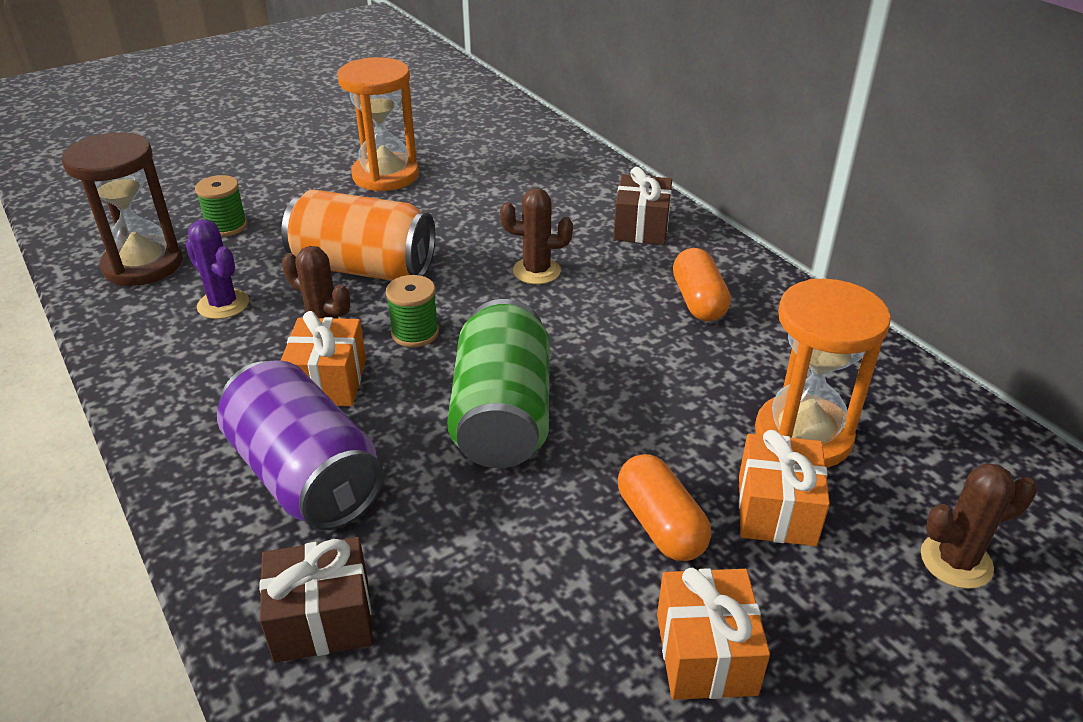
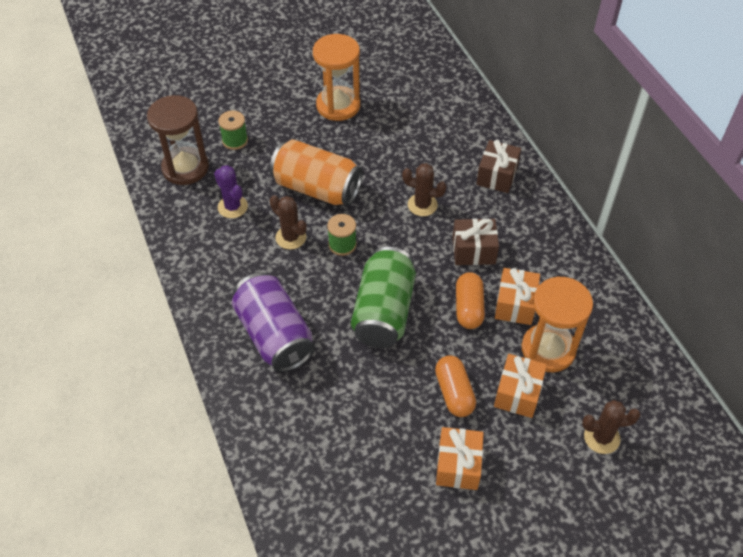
camera: 10 degrees right, 15 degrees up
(322, 619) = (278, 418): brown gift -> brown gift (473, 251)
(328, 381) = (290, 273): orange gift -> orange gift (515, 305)
(698, 301) = (517, 243): orange capsule -> orange capsule (468, 308)

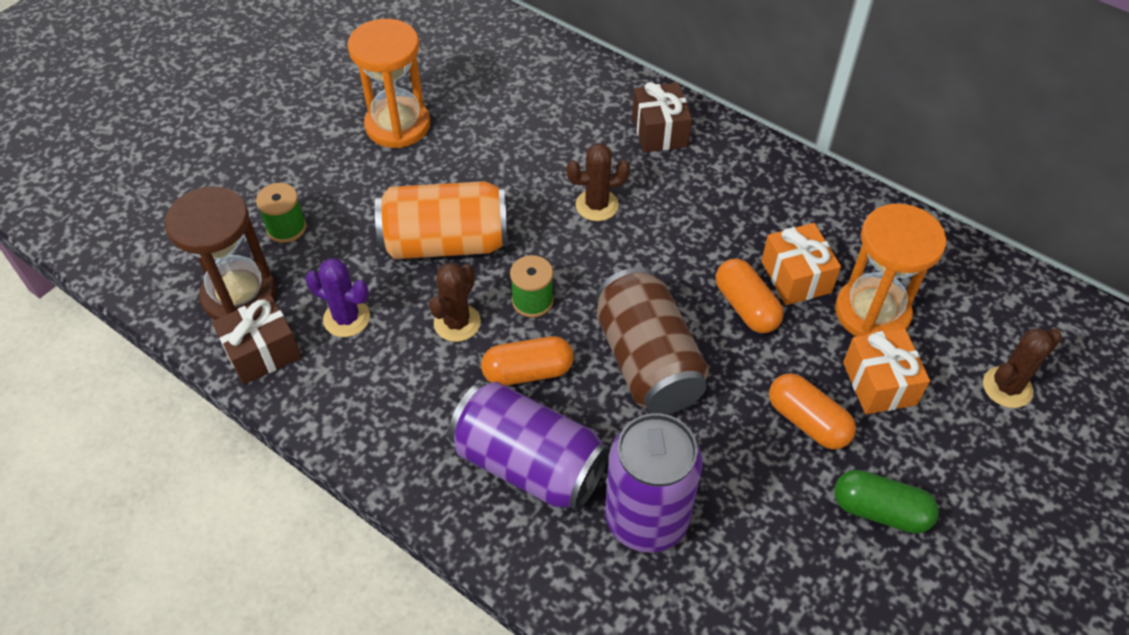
camera: 30 degrees left, 0 degrees up
(290, 237) = (457, 323): brown cactus -> brown cactus turned 75 degrees counterclockwise
(310, 284) = (528, 372): none -> orange capsule
(317, 397) = (646, 518): none -> purple can
(383, 311) = (647, 362): green can -> brown can
(458, 465) = (880, 511): orange gift -> green capsule
(473, 251) = (699, 234): brown gift -> brown gift (262, 352)

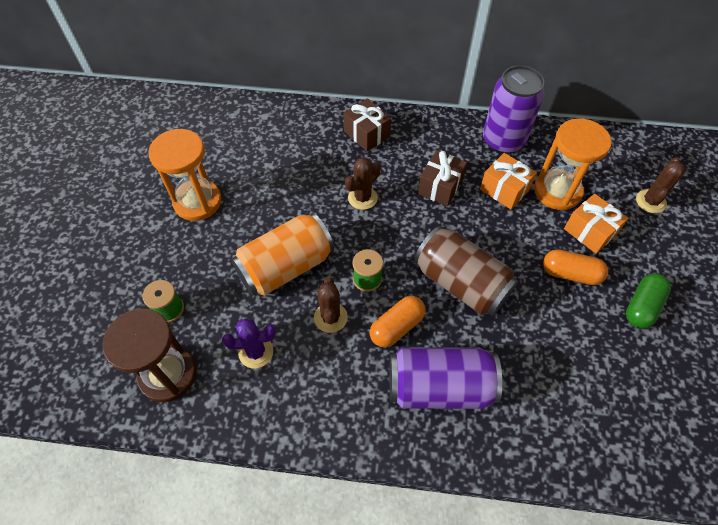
camera: 30 degrees left, 5 degrees up
(262, 352) = (213, 407): brown gift -> brown gift (440, 187)
(646, 518) = (529, 382): purple can -> purple can (503, 141)
(746, 307) = (490, 221): orange capsule -> none
(880, 511) = (642, 306): green capsule -> green capsule turned 45 degrees counterclockwise

